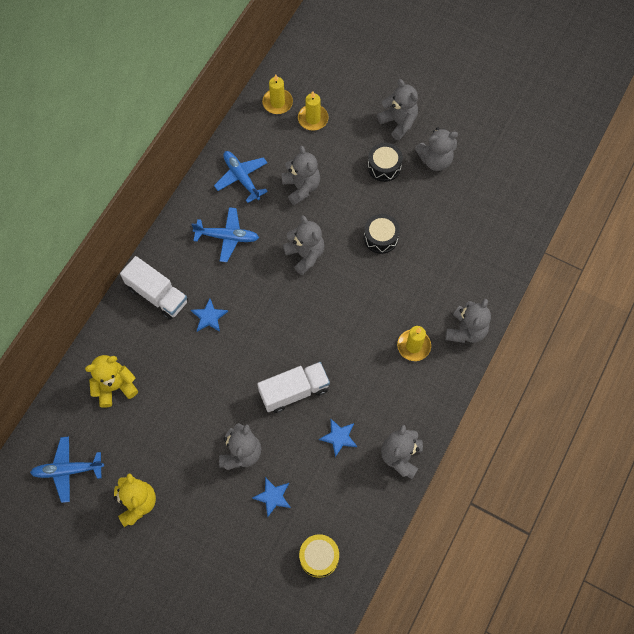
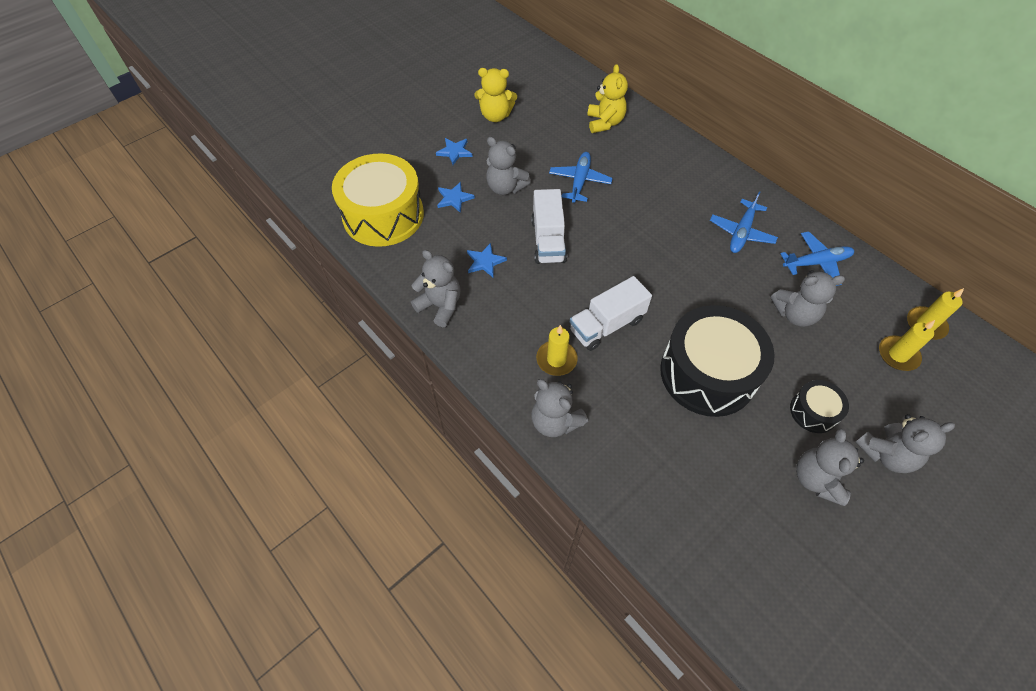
camera: 110 degrees right, 10 degrees down
(68, 470) = (543, 84): blue plane -> blue plane (579, 181)
(157, 295) = (687, 167): white truck -> white truck (606, 325)
(209, 317) = (652, 197): blue star -> blue star (454, 152)
(305, 255) = (703, 292): grey teddy bear -> none
(319, 557) = (383, 215): yellow drum -> yellow drum, size x2.13
(380, 237) = (707, 373): black drum -> black drum, size x2.13

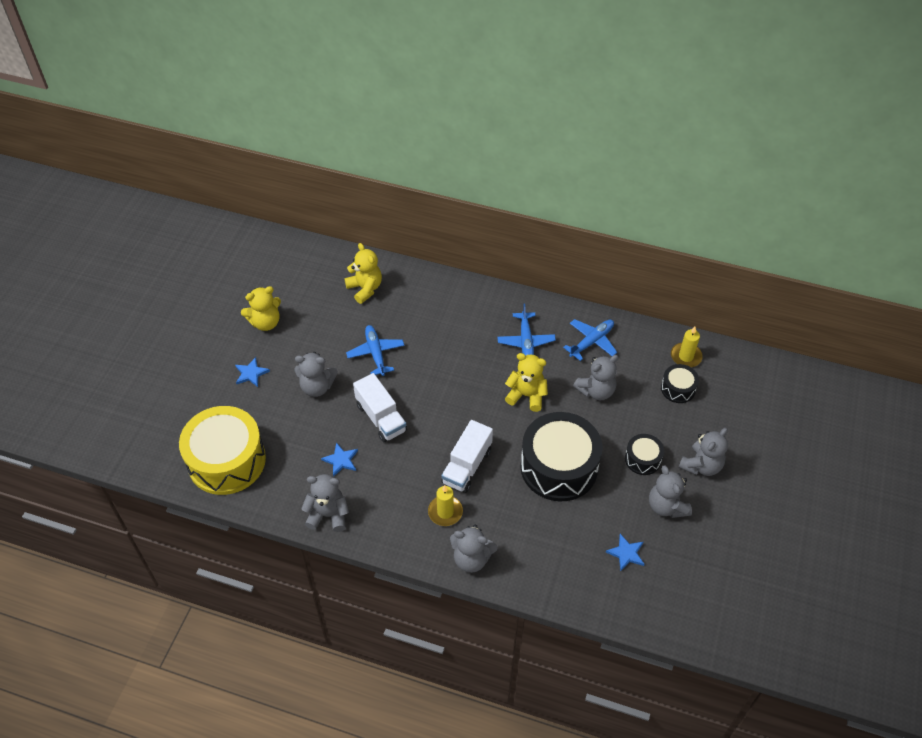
camera: 30 degrees left, 5 degrees down
(454, 198) = (279, 417): blue star -> blue star (626, 553)
(712, 285) = (526, 395): none -> yellow teddy bear
(898, 355) = (678, 389): yellow candle -> black drum

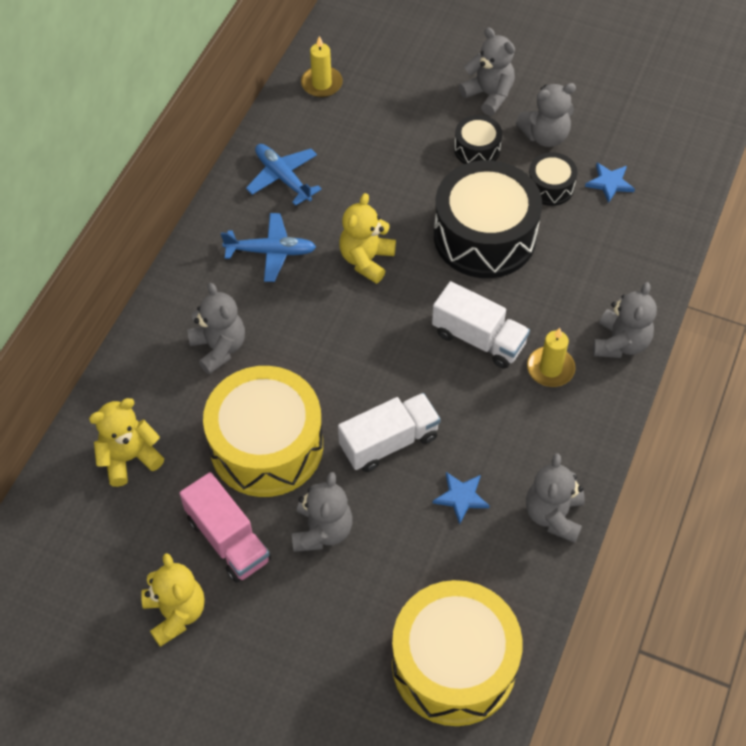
camera: 85 degrees left, 5 degrees up
(251, 373) = (283, 633): blue star -> none
(311, 341) = (228, 539): none -> pink truck
(376, 353) = (266, 445): blue plane -> yellow drum
(596, 391) = (367, 183): grey teddy bear -> grey teddy bear (219, 348)
(678, 389) = (372, 99): black drum -> black drum (550, 187)

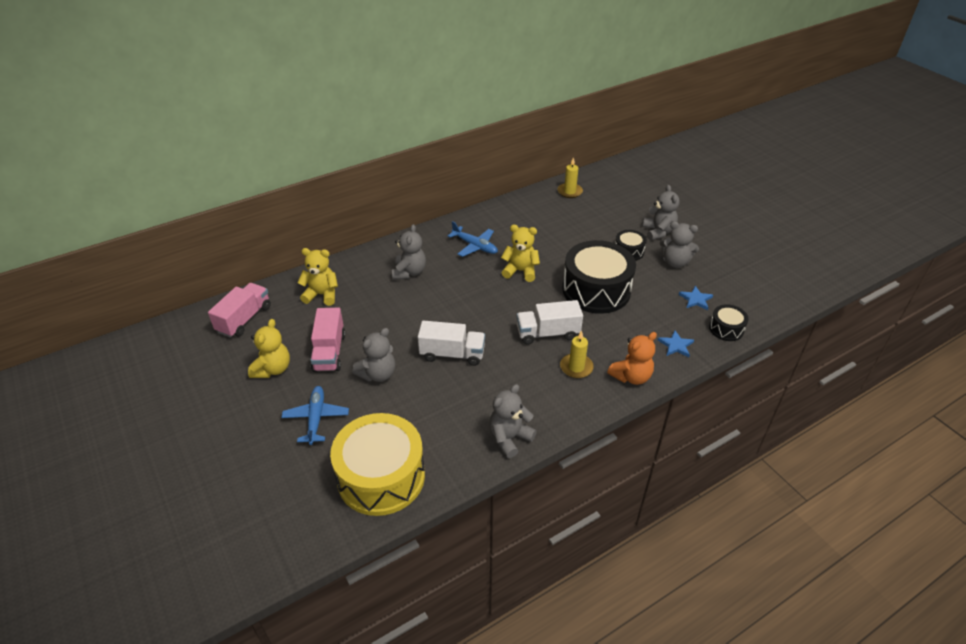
camera: 35 degrees right, 15 degrees down
(55, 565) = (244, 319): none -> pink truck
(266, 445) = (389, 323): yellow drum -> none
(283, 178) = (512, 220): blue plane -> blue plane (316, 418)
(366, 260) = (520, 271): yellow teddy bear -> yellow teddy bear turned 45 degrees clockwise
(461, 497) = (465, 400): blue star -> blue star (676, 345)
(478, 338) = (547, 333): white truck -> white truck turned 105 degrees clockwise
(550, 187) = (656, 285): black drum -> black drum (726, 329)
(620, 343) = (631, 376): grey teddy bear -> orange teddy bear

